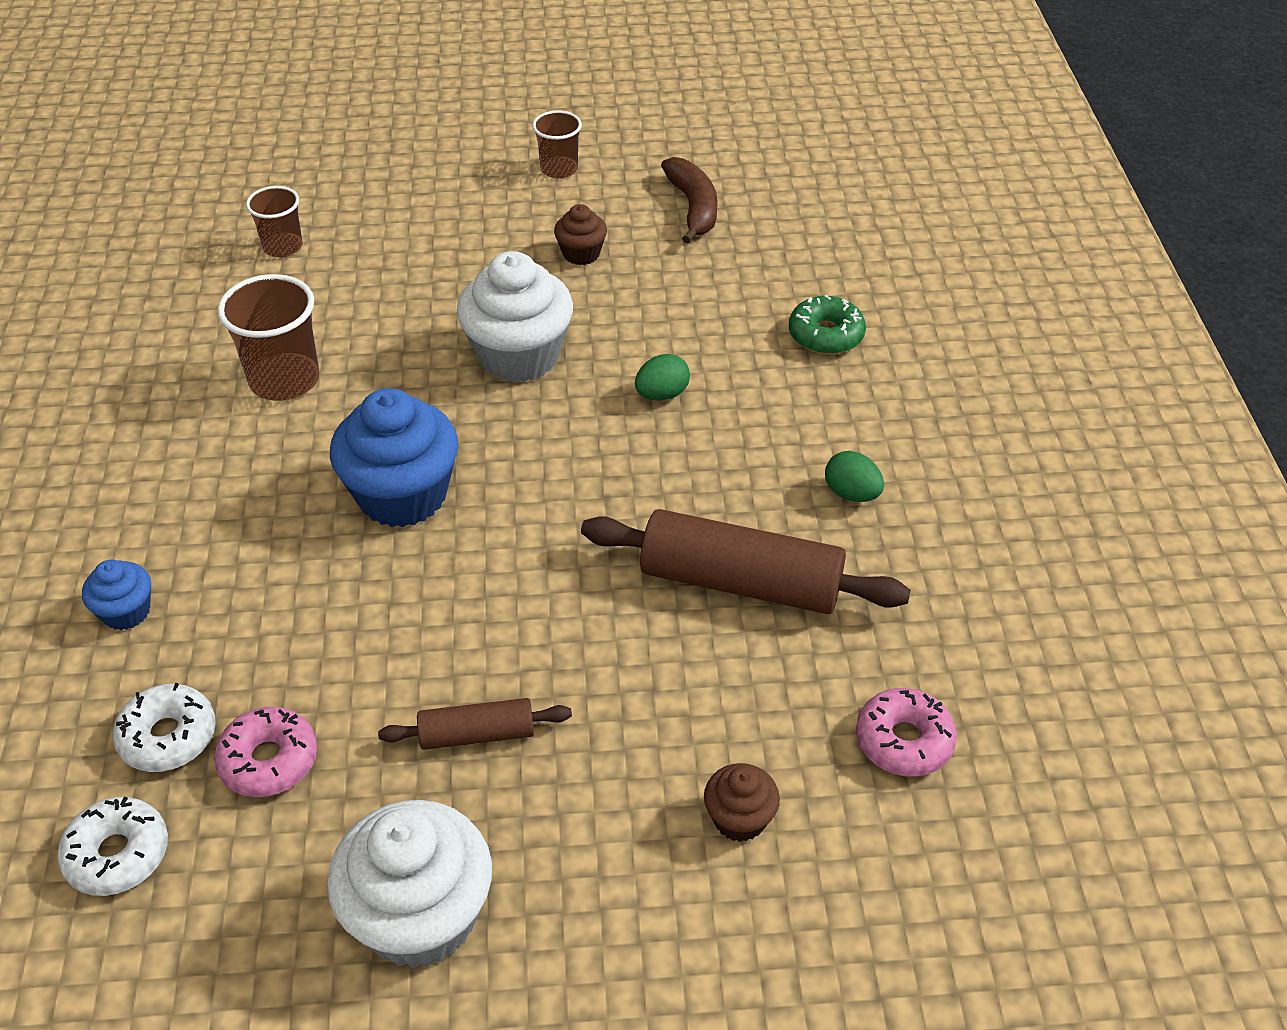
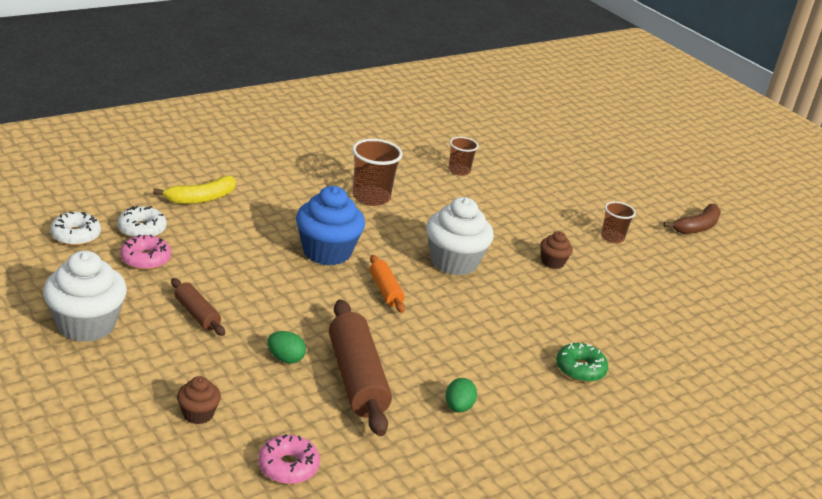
camera: 55 degrees right, 15 degrees down
(126, 612) = (201, 198): blue cupcake -> yellow banana
(546, 463) = (385, 290): none -> orange rolling pin
(662, 394) = (471, 317): green egg -> green egg (285, 358)
(693, 208) = (635, 293): brown banana -> brown banana (697, 227)

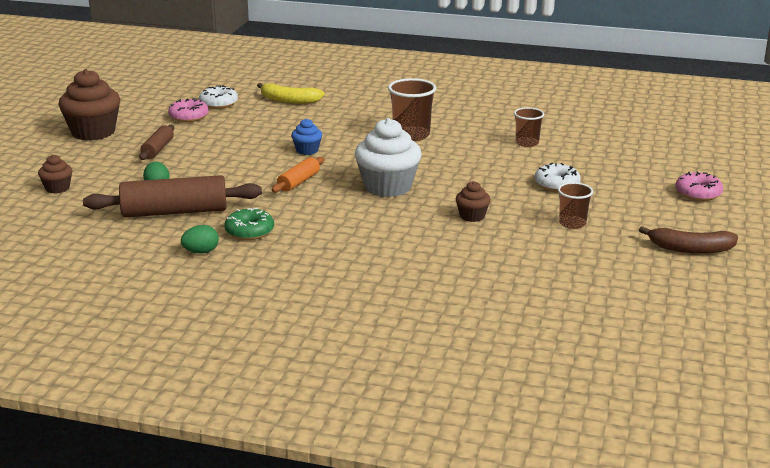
camera: 55 degrees right, 5 degrees down
(75, 235) = (176, 95): white donut -> white donut (556, 184)
(86, 325) = (93, 132): white cupcake -> brown cupcake
(288, 466) = (46, 228): pink donut -> pink donut (698, 193)
(327, 252) = (307, 150): blue cupcake -> blue cupcake, size x0.50
(357, 378) = (174, 212): brown rolling pin -> brown rolling pin turned 45 degrees clockwise
(580, 369) = (336, 275): green donut -> green donut (249, 231)

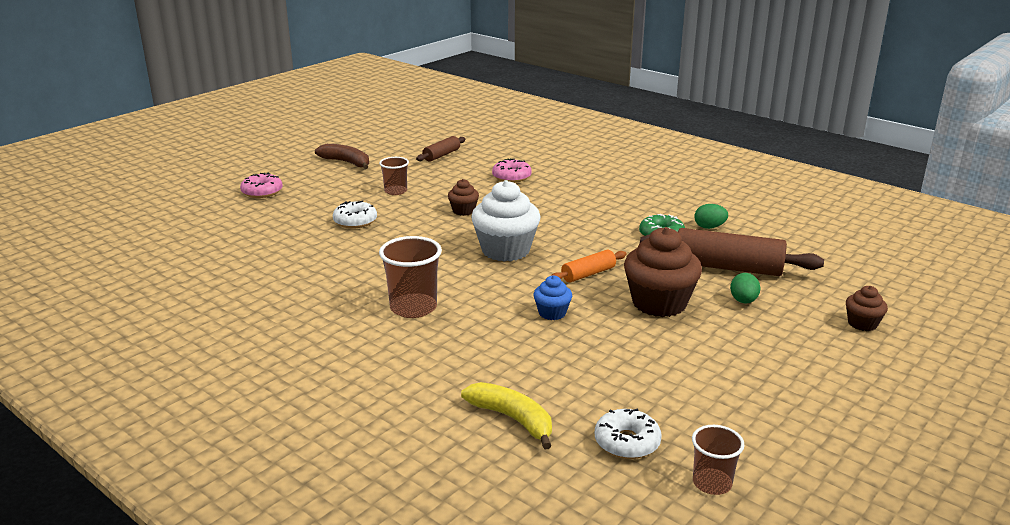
camera: 155 degrees left, 0 degrees up
(93, 132) = (836, 419): brown cupcake -> brown cupcake (659, 303)
(158, 149) = (738, 359): brown rolling pin -> brown rolling pin (441, 155)
(189, 117) = (684, 419): pink donut -> pink donut (511, 177)
(527, 143) = (309, 268): brown cup -> brown cup (712, 483)

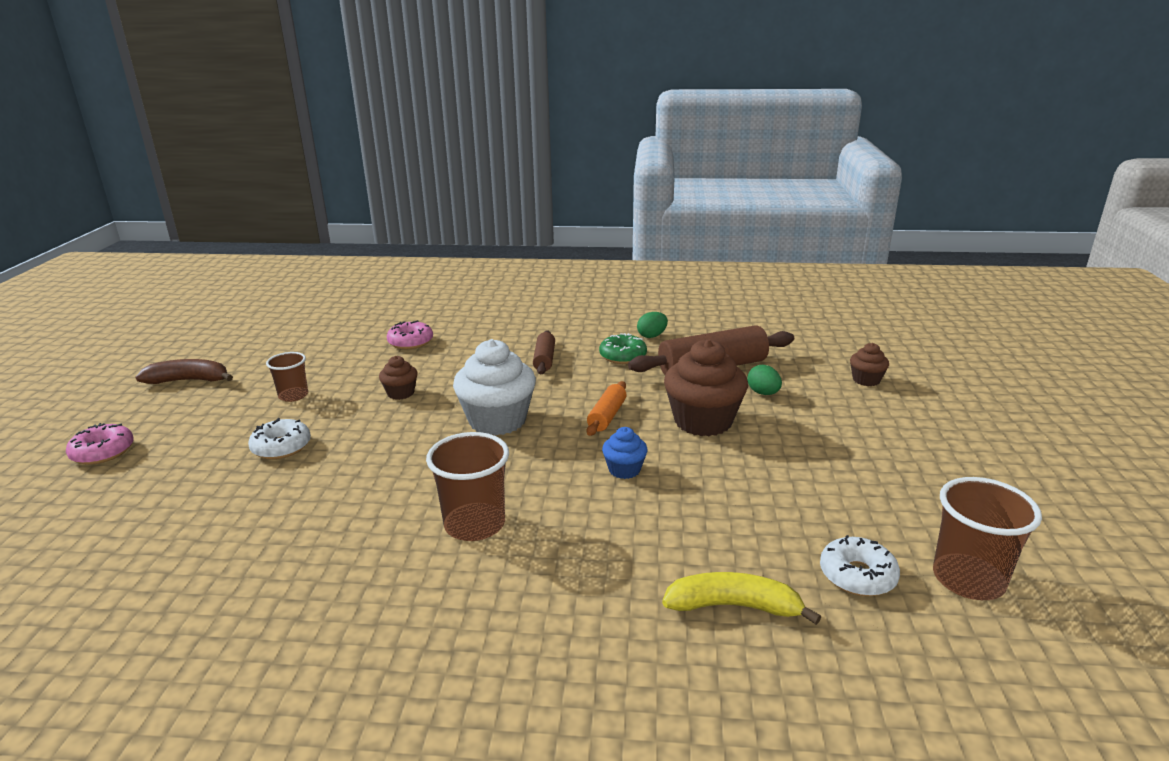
camera: 35 degrees left, 0 degrees up
(441, 155) = (303, 340): brown rolling pin -> brown rolling pin (544, 359)
(712, 483) = (968, 579): brown cup -> brown cup, size x1.61

